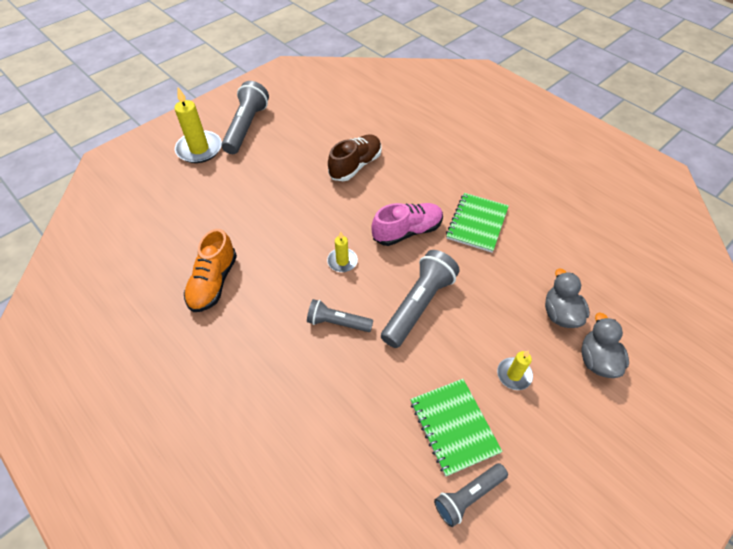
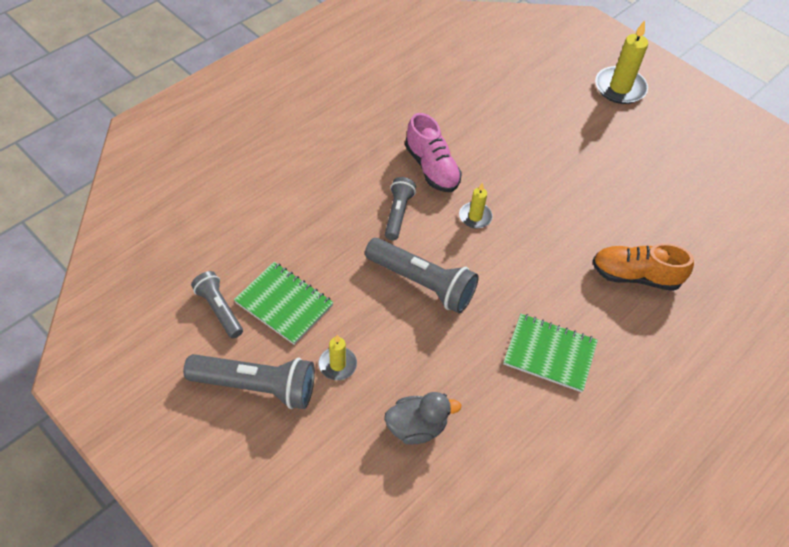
camera: 85 degrees right, 0 degrees up
(213, 282) = (440, 118): orange shoe -> orange shoe (635, 276)
(246, 127) = (668, 123): grey flashlight -> grey flashlight (256, 386)
(355, 166) = (626, 229): brown shoe -> none
(407, 231) = (525, 278): pink shoe -> pink shoe (431, 168)
(453, 426) = (284, 304): green notebook -> green notebook turned 60 degrees clockwise
(597, 360) = (354, 455): grey duck -> none

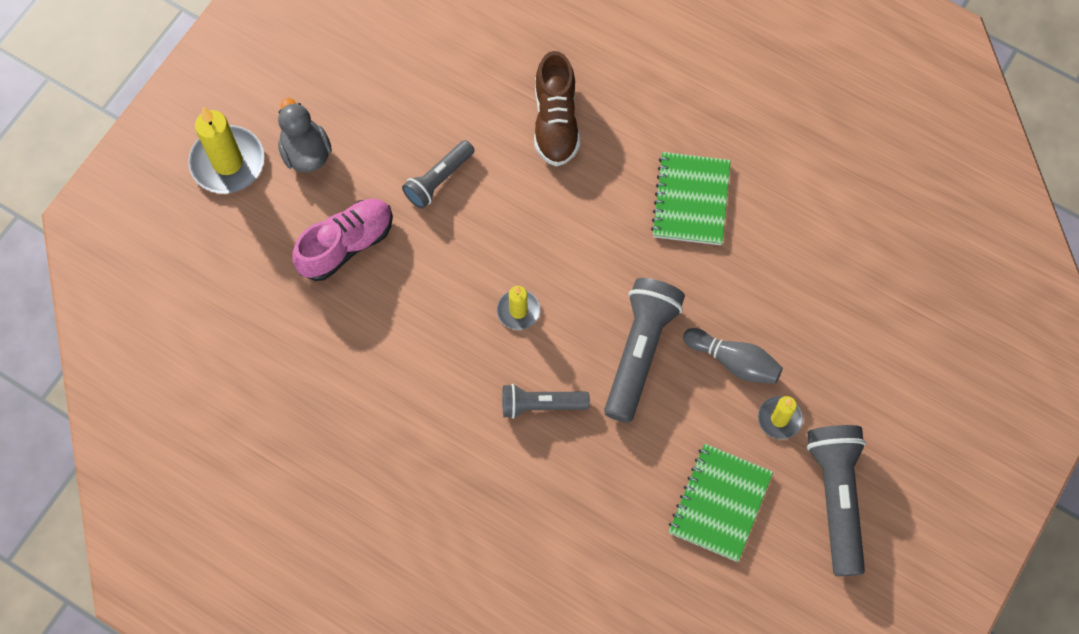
camera: 100 degrees left, 15 degrees up
(219, 309) = (752, 577): grey flashlight -> grey flashlight (439, 180)
(396, 345) = (734, 361): none -> grey bowling pin
(416, 427) = (825, 318): grey duck -> grey duck (306, 153)
(431, 168) = (449, 380): pink shoe -> pink shoe (346, 245)
(635, 276) = (555, 122): orange shoe -> brown shoe

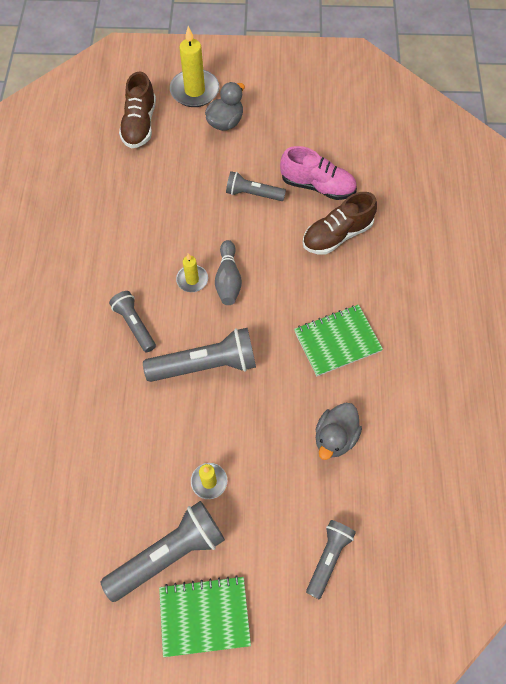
camera: 60 degrees right, 5 degrees down
(239, 256) = (140, 124): none -> brown shoe
(346, 245) = (179, 170): pink shoe -> pink shoe (317, 186)
(720, 503) = (123, 472): green notebook -> green notebook (204, 616)
(734, 361) = (234, 428): grey bowling pin -> grey bowling pin (228, 279)
(800, 266) = (335, 437): none -> grey duck
(921, 345) = (328, 558): none -> grey flashlight

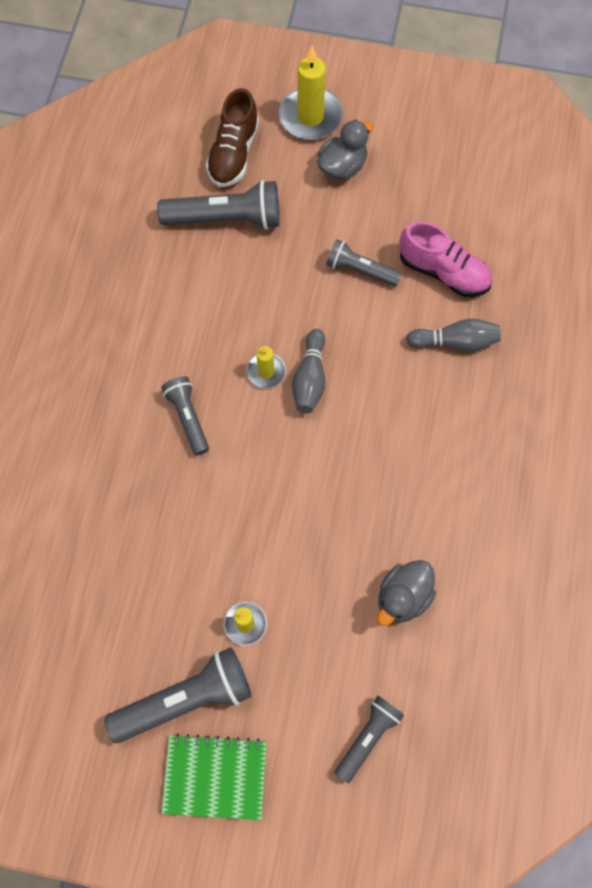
camera: 10 degrees right, 5 degrees up
(205, 365) = (264, 482): grey flashlight -> grey flashlight (226, 219)
(337, 235) = (455, 342): brown shoe -> grey bowling pin
(337, 341) = (429, 479): green notebook -> none

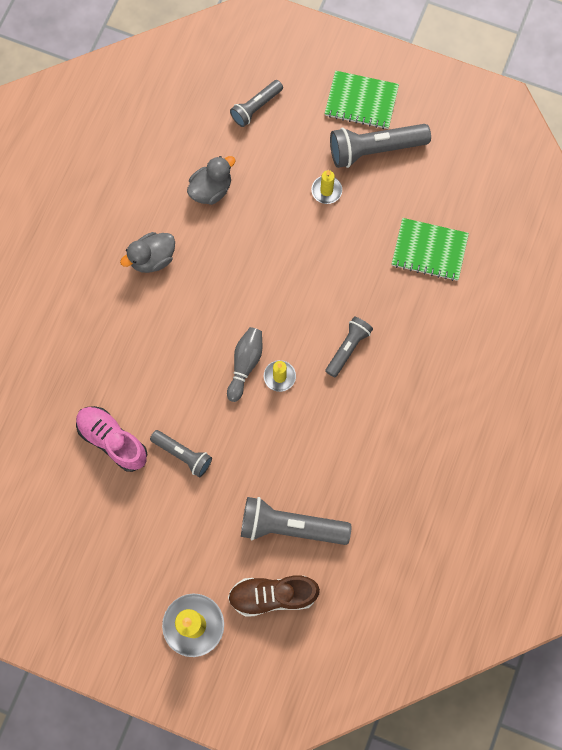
camera: 170 degrees left, 5 degrees up
(96, 562) = (429, 250): none -> green notebook
(188, 418) = (348, 348): grey flashlight -> grey flashlight turned 135 degrees counterclockwise
(233, 154) = (273, 595): brown shoe -> brown shoe turned 120 degrees counterclockwise
(342, 167) = (175, 563): grey duck -> grey duck (152, 259)
(455, 342) = (120, 376): grey bowling pin -> none

